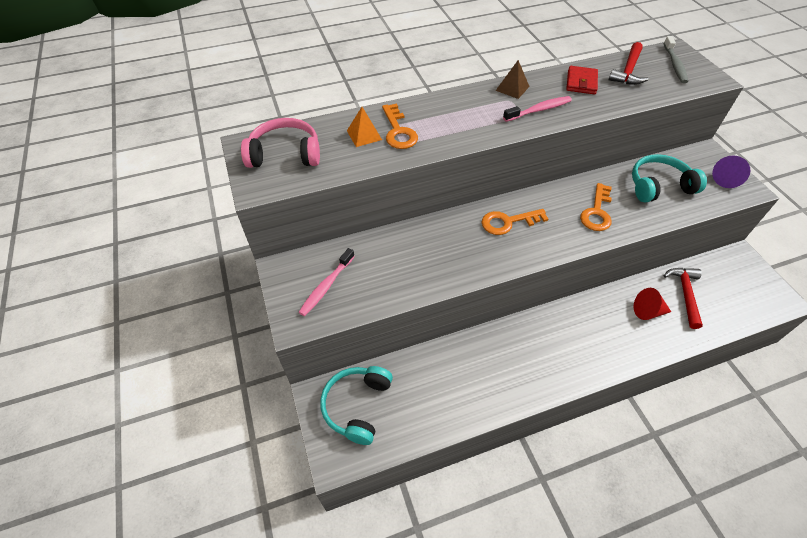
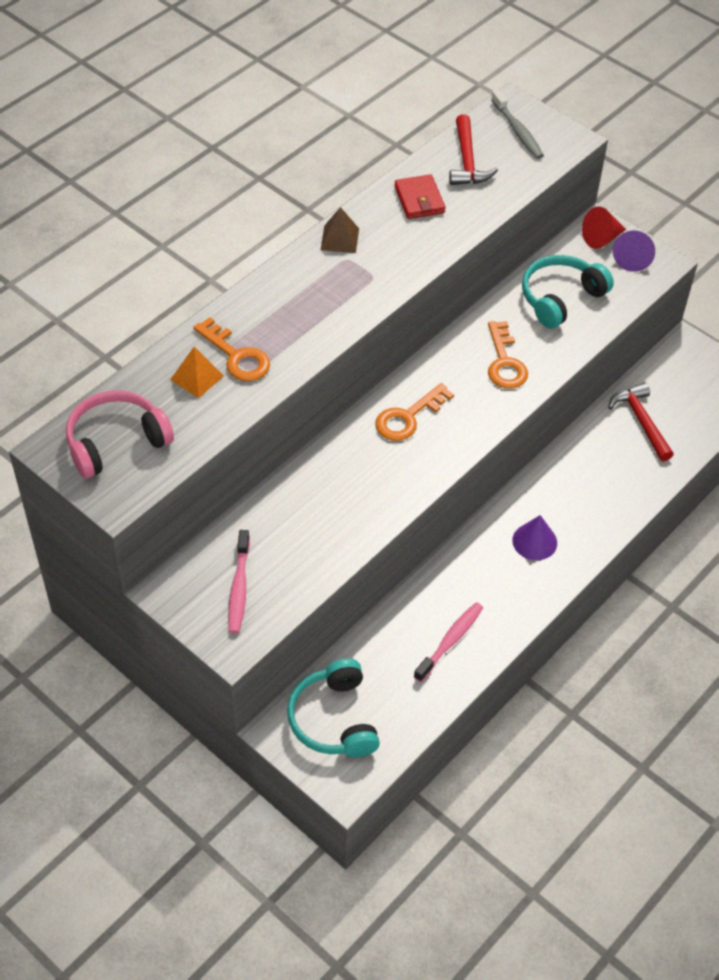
camera: 30 degrees left, 0 degrees up
(539, 110) = (389, 261): pink toothbrush -> pink toothbrush (450, 641)
(566, 344) = (534, 541): none -> purple cone
(647, 311) = (608, 461): red cone -> red cone (601, 238)

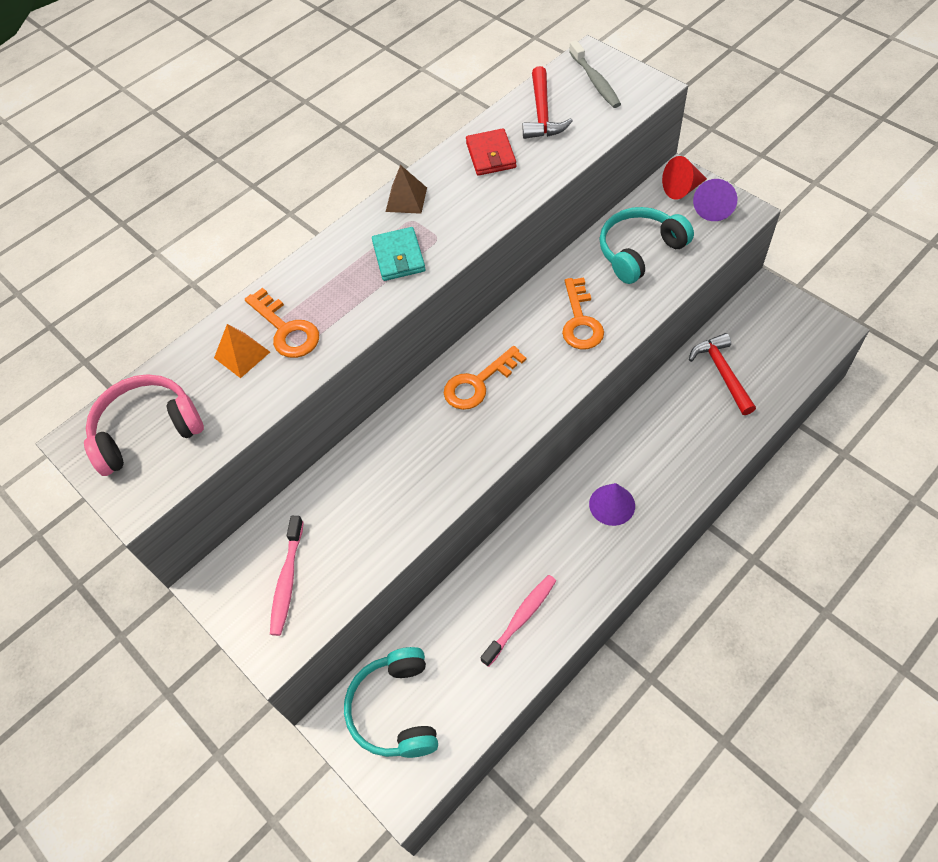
camera: 10 degrees right, 5 degrees up
(337, 293) = (399, 257): none -> turquoise wallet

